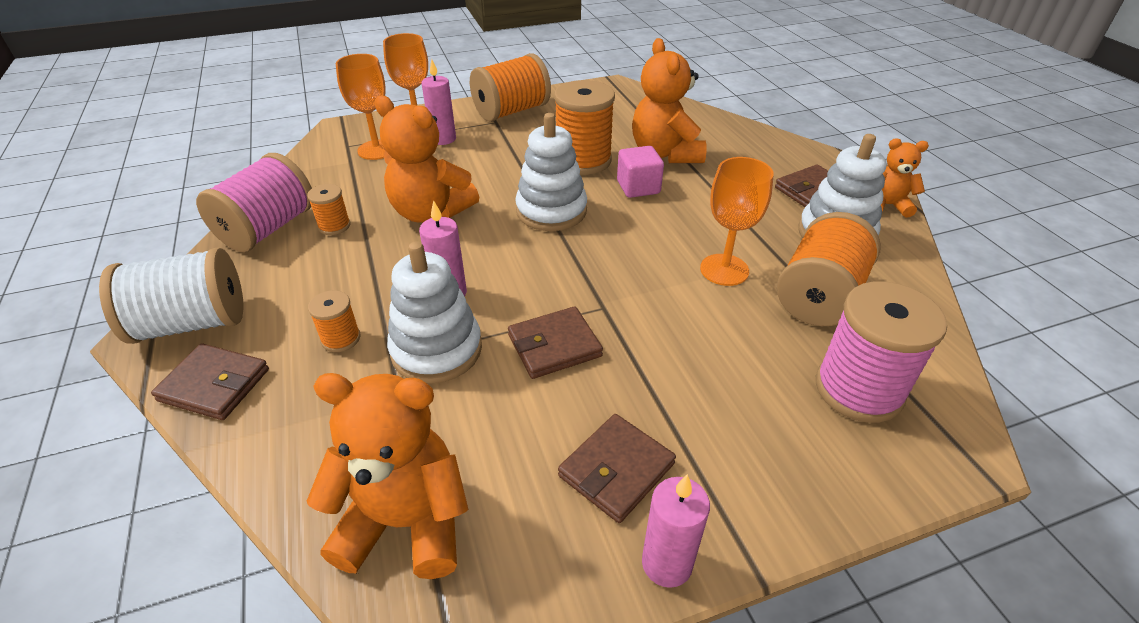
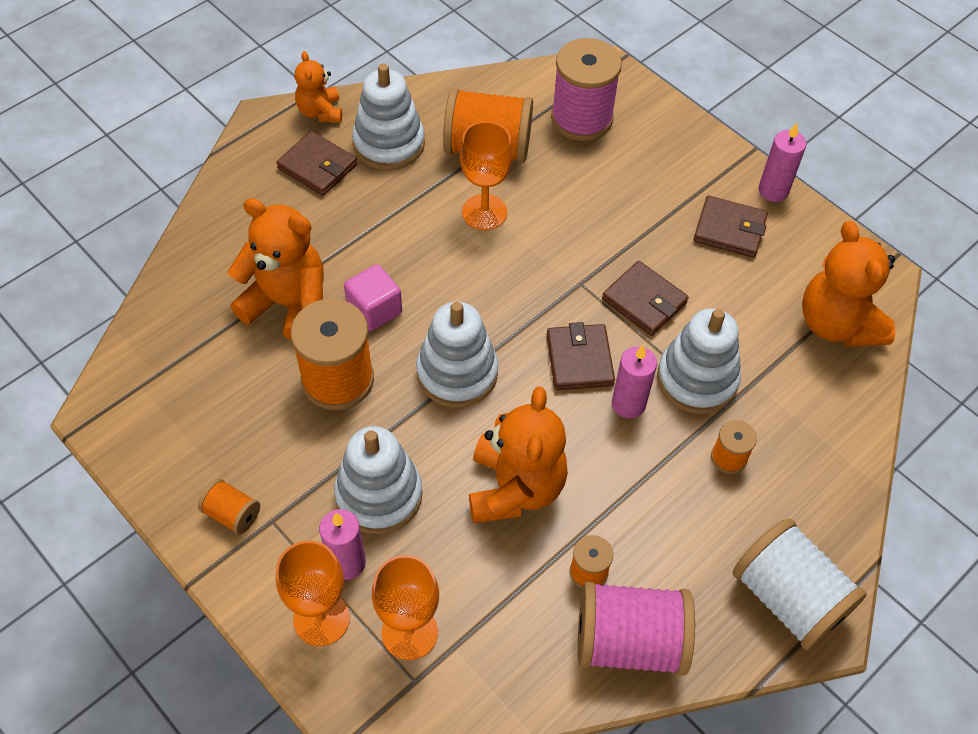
camera: 115 degrees left, 15 degrees up
(214, 385) = (829, 519): brown wallet -> brown wallet (579, 360)
(478, 158) = (379, 495): none -> white stacking toy
(511, 111) = (232, 514): orange spool -> orange spool, size x0.49
(665, 154) = (287, 304): orange teddy bear -> orange teddy bear turned 120 degrees counterclockwise

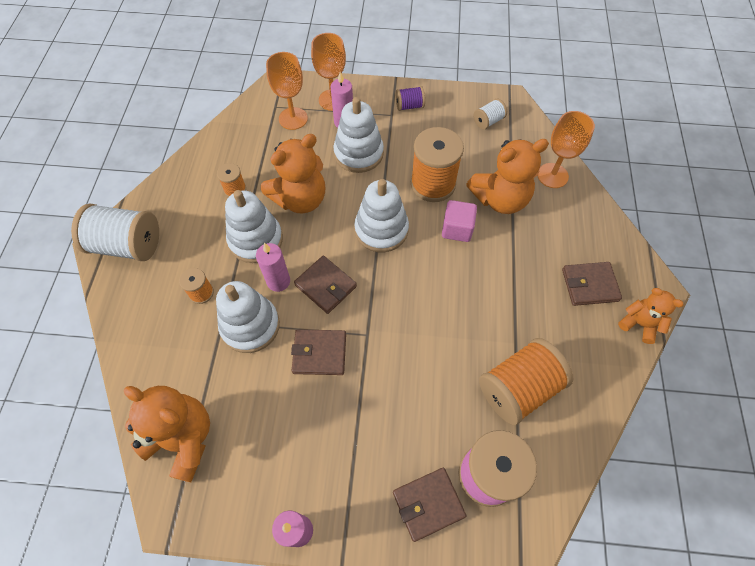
camera: 140 degrees right, 5 degrees up
(168, 405) = (488, 121): none -> white spool
(232, 514) = (409, 106): orange spool -> purple spool
(389, 144) = (574, 336): white stacking toy -> white stacking toy (256, 240)
(484, 212) = (467, 336): orange goblet -> orange goblet (552, 175)
(515, 488) = (300, 199): orange teddy bear -> orange teddy bear turned 90 degrees counterclockwise
(629, 641) = (195, 176): pink spool -> none
(729, 230) = (305, 460): brown wallet -> brown wallet (428, 504)

